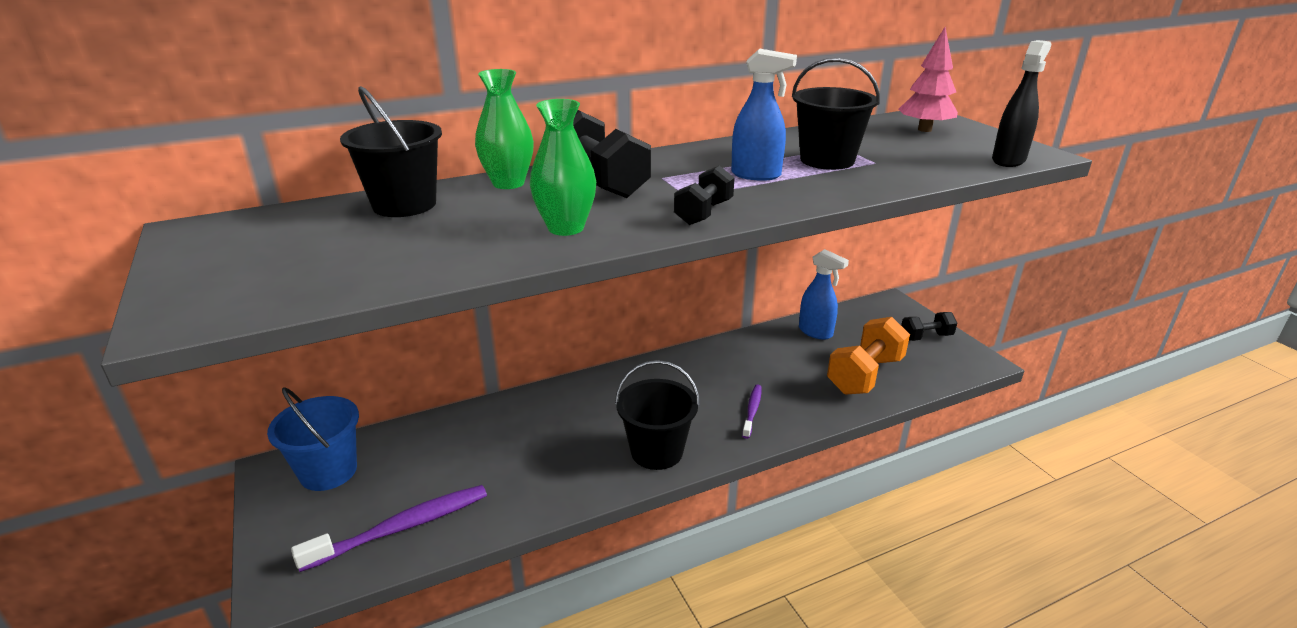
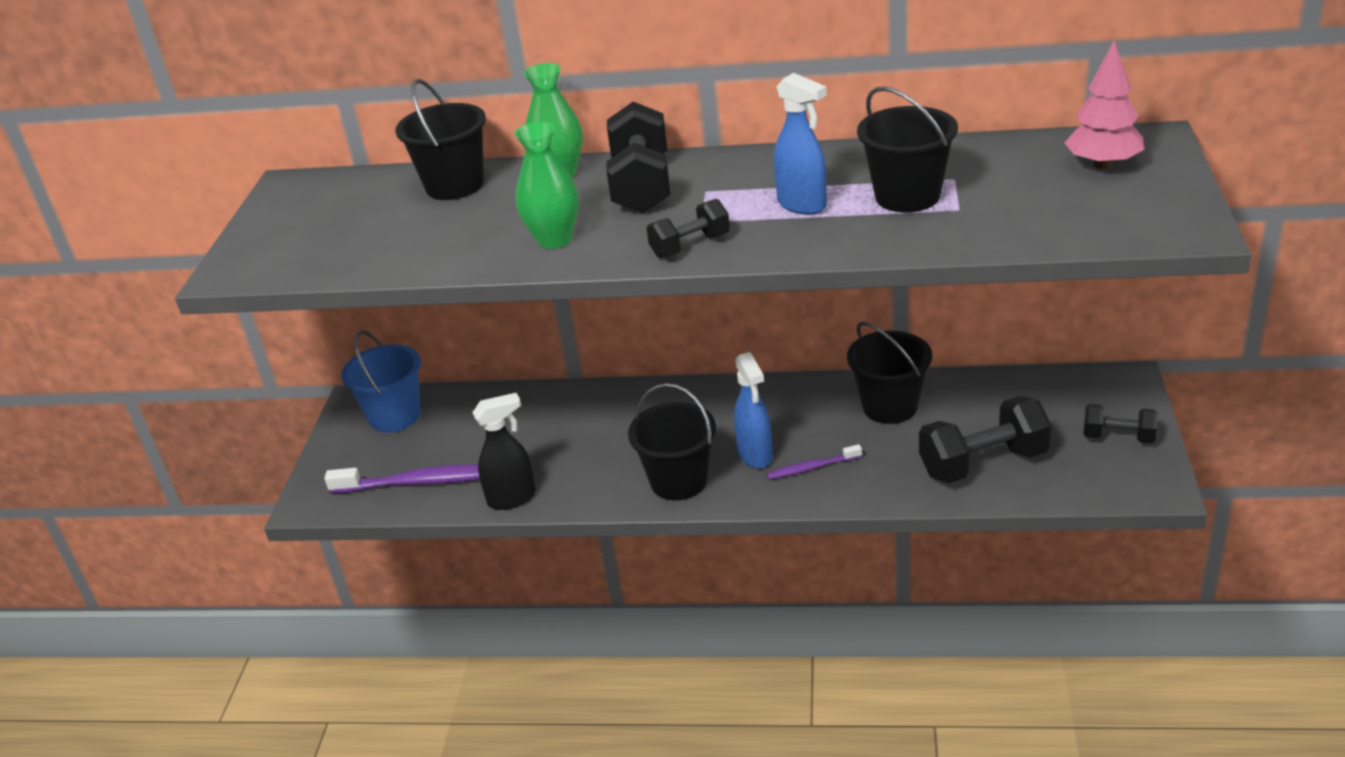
camera: 35 degrees right, 5 degrees up
(752, 411) = (812, 468): purple toothbrush -> purple toothbrush turned 150 degrees counterclockwise
(765, 353) = (890, 407): none -> black bucket
(816, 332) = (978, 396): blue spray bottle -> blue spray bottle (755, 455)
(865, 375) = (983, 463): orange dumbbell -> black dumbbell
(1008, 160) = (1130, 235): black spray bottle -> black spray bottle (512, 498)

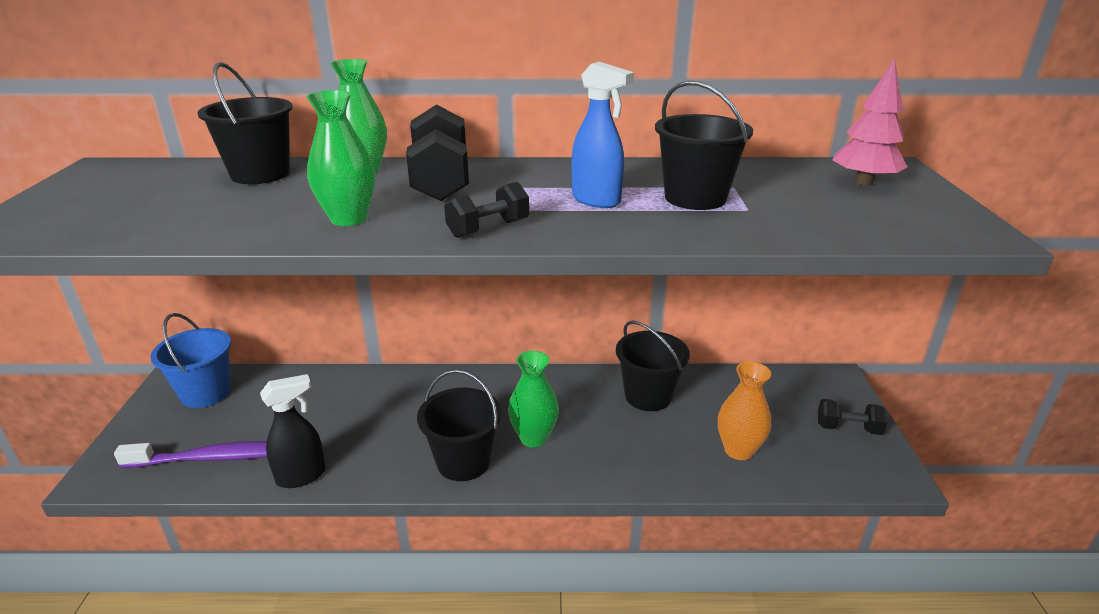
camera: 10 degrees left, 5 degrees down
(755, 455) = (533, 438): blue spray bottle -> green vase
(812, 468) = (586, 451): purple toothbrush -> none
(983, 463) = (738, 450): black dumbbell -> orange vase

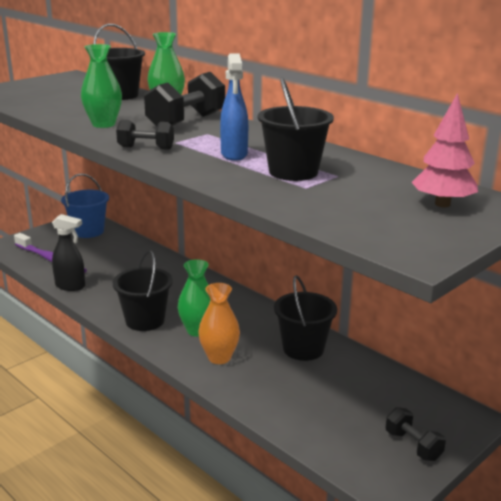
camera: 45 degrees right, 5 degrees down
(738, 450) = (305, 407): orange vase -> orange vase (219, 357)

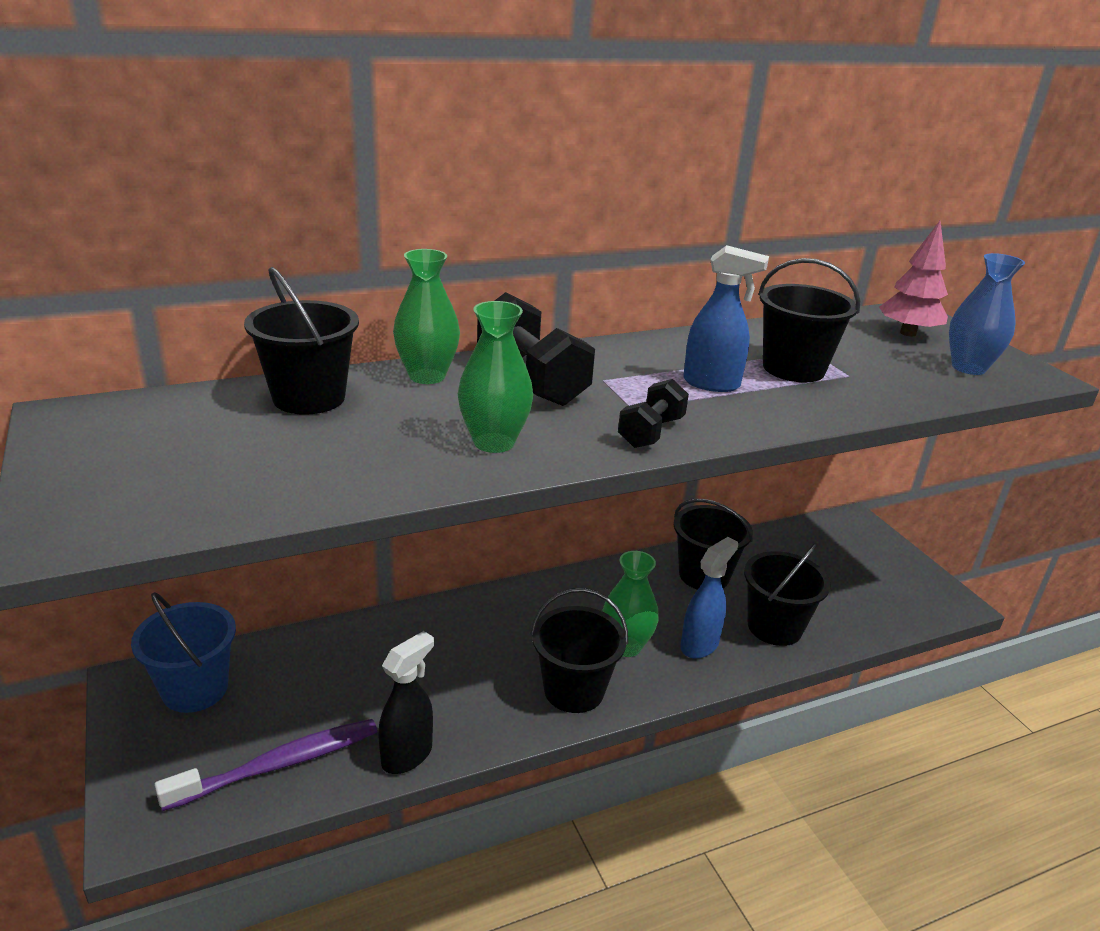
camera: 70 degrees left, 5 degrees up
(219, 357) = (699, 645): orange vase -> blue spray bottle
(265, 387) = (774, 627): none -> black bucket
(391, 226) = (968, 368): none -> blue vase
(413, 445) = (892, 567): black dumbbell -> none

